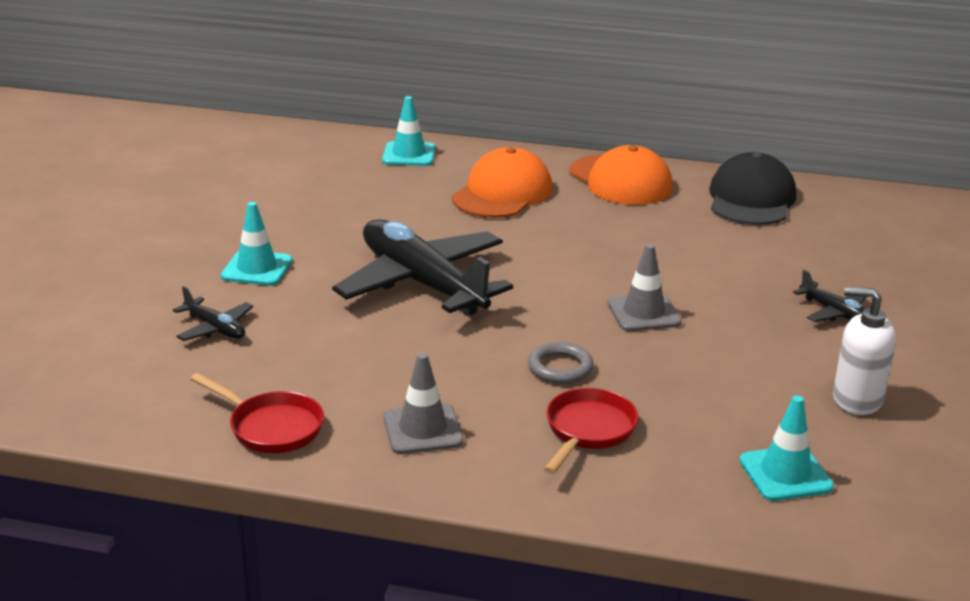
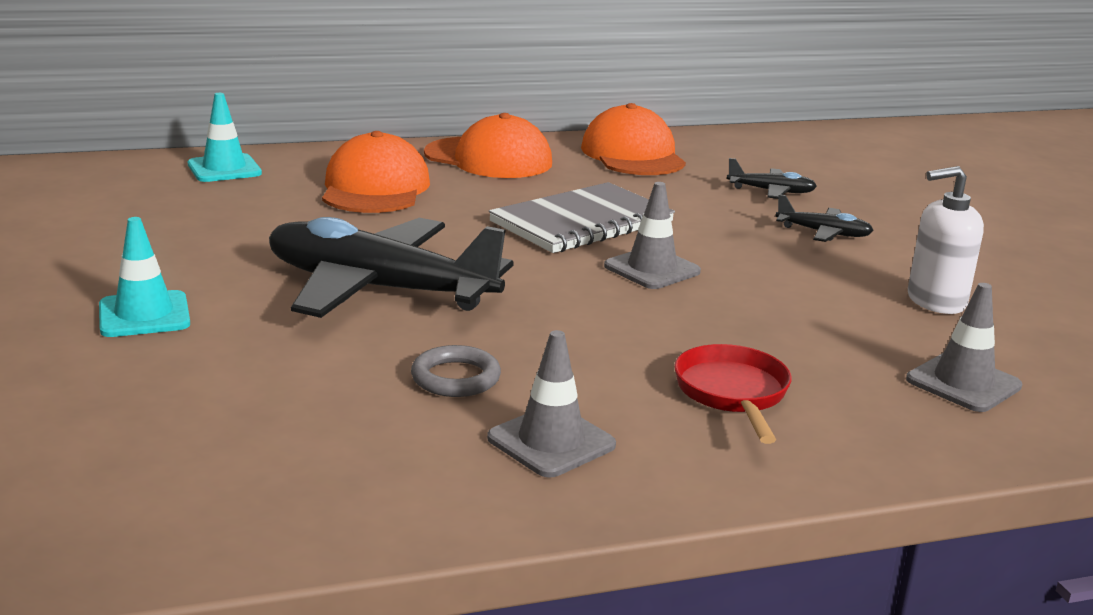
camera: 30 degrees left, 5 degrees down
(215, 328) = (152, 394): black plane -> black plane (771, 191)
(271, 427) = (353, 492): red pan -> none
(560, 368) = (629, 339): grey ring -> grey ring (455, 378)
(633, 258) = (582, 222): none -> grey notebook
(751, 199) = (633, 155): black cap -> orange cap
(785, 474) = (963, 383): turquoise traffic cone -> grey traffic cone

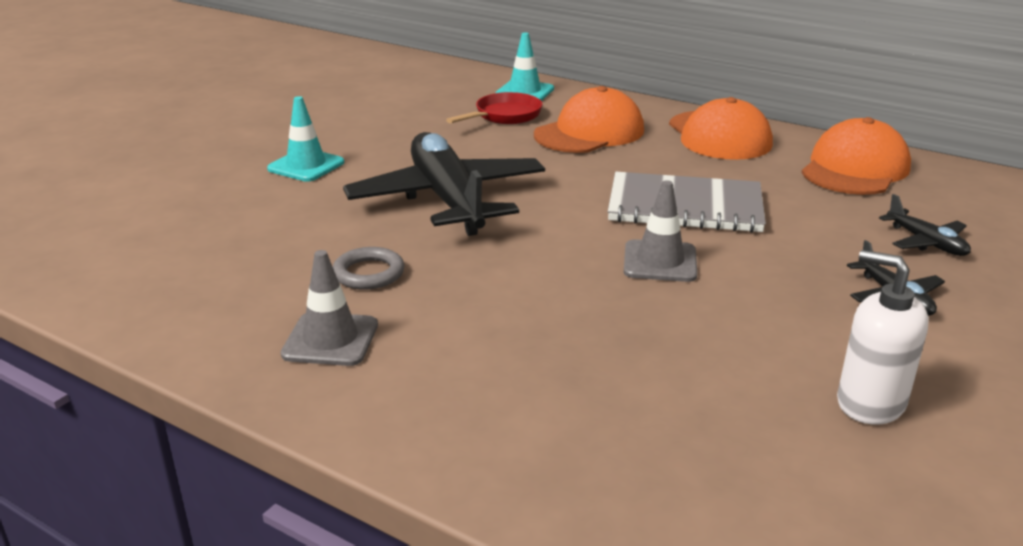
camera: 50 degrees right, 5 degrees up
(732, 394) = (507, 376): red pan -> red pan (504, 116)
(963, 383) = (720, 479): grey traffic cone -> none

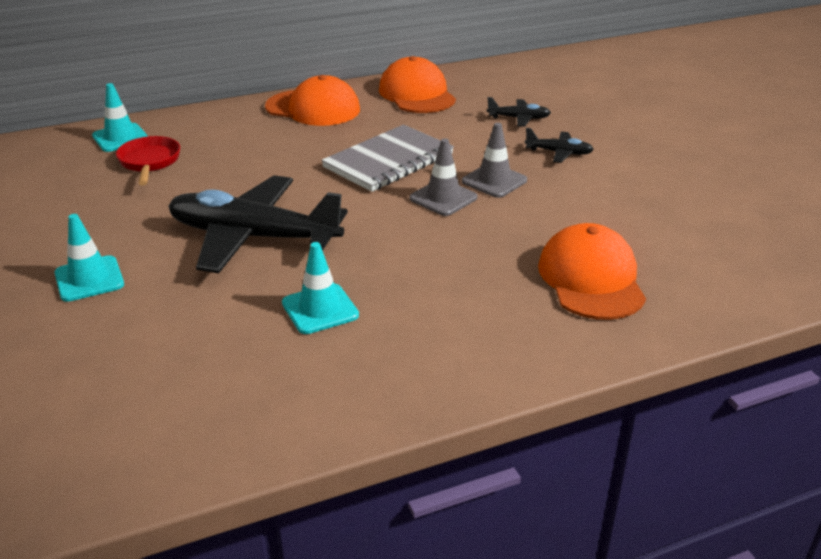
camera: 55 degrees left, 5 degrees up
(330, 340) = (393, 356): grey traffic cone -> grey traffic cone (494, 181)
(369, 273) = (320, 309): grey ring -> turquoise traffic cone
(589, 132) = (235, 145): orange cap -> orange cap (591, 279)
(870, 403) = (640, 205): white soap dispenser -> none

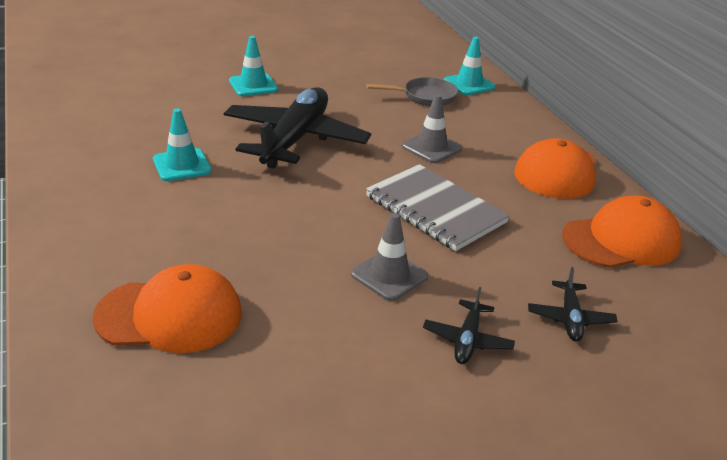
camera: 90 degrees right, 0 degrees up
(149, 162) = (425, 97): red pan -> grey pan
(443, 198) = (352, 237): grey traffic cone -> grey traffic cone (431, 147)

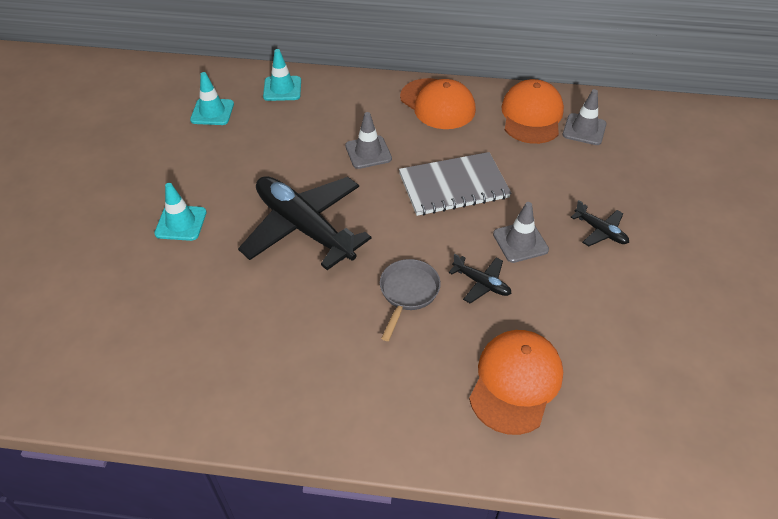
camera: 60 degrees left, 15 degrees up
(182, 165) = (300, 318): turquoise traffic cone -> turquoise traffic cone (212, 112)
(425, 97) = (285, 122): grey pan -> grey pan (407, 293)
(570, 318) = (597, 176): black plane -> black plane (481, 283)
(650, 289) = (584, 129): none -> grey traffic cone

